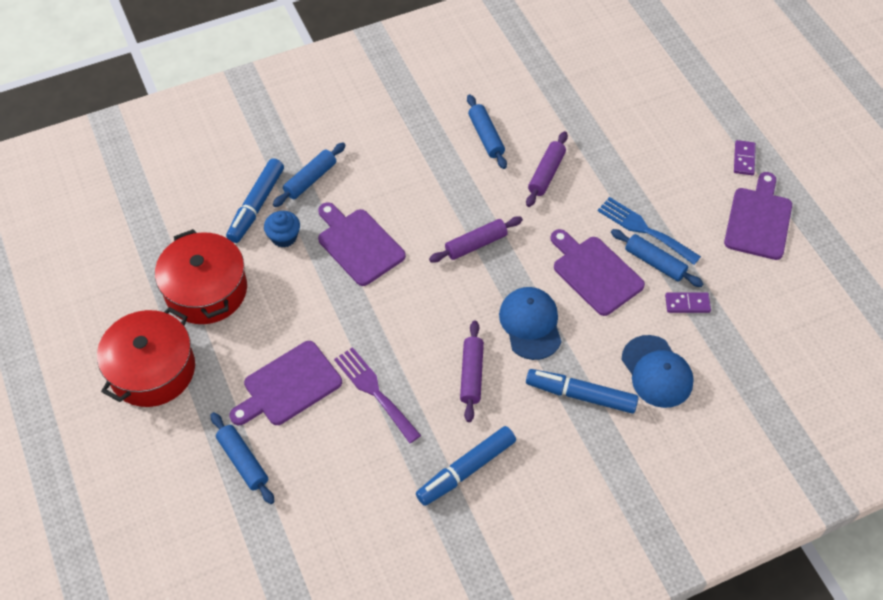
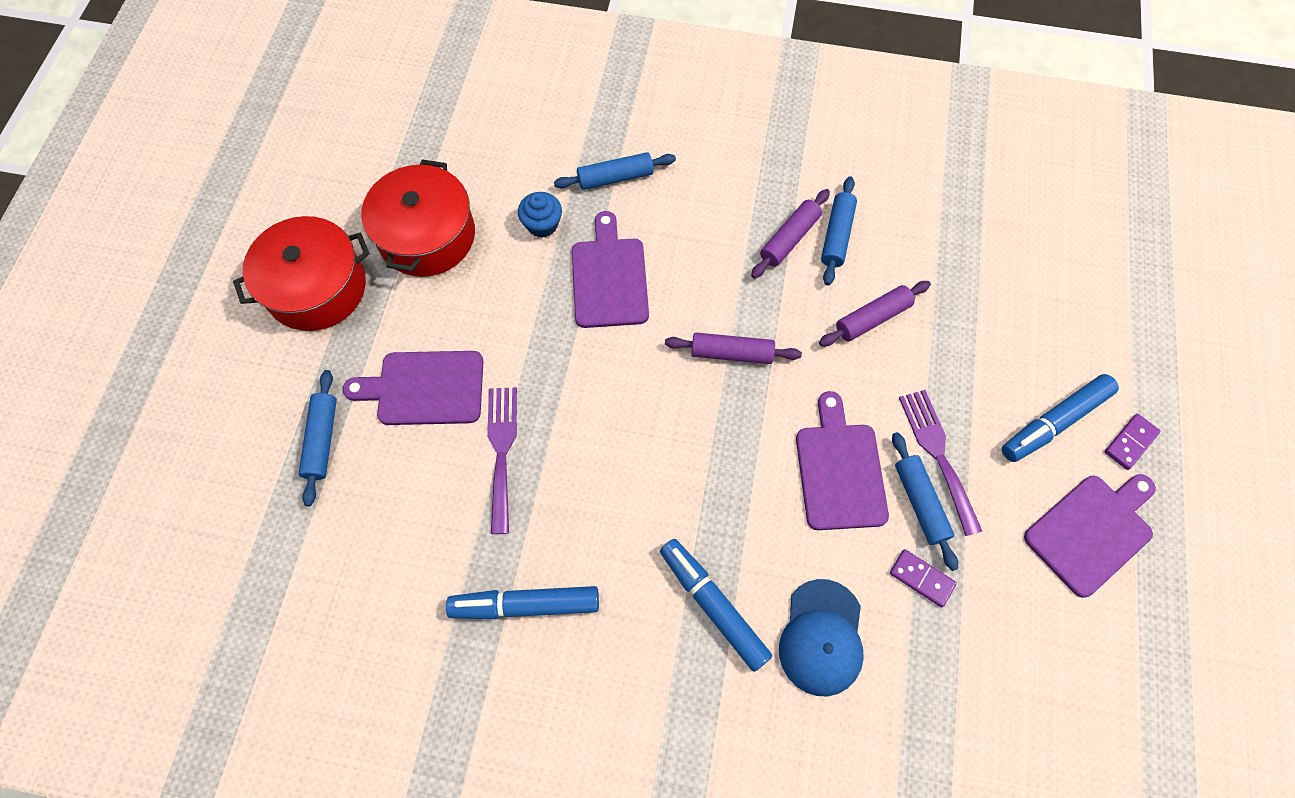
camera: 35 degrees right, 10 degrees up
(256, 205) = (541, 174): blue marker -> blue marker (1054, 422)
(471, 374) = (613, 500): purple rolling pin -> purple rolling pin (789, 239)
(530, 324) = (721, 484): blue cap -> none
(644, 229) = (937, 454): blue fork -> purple fork

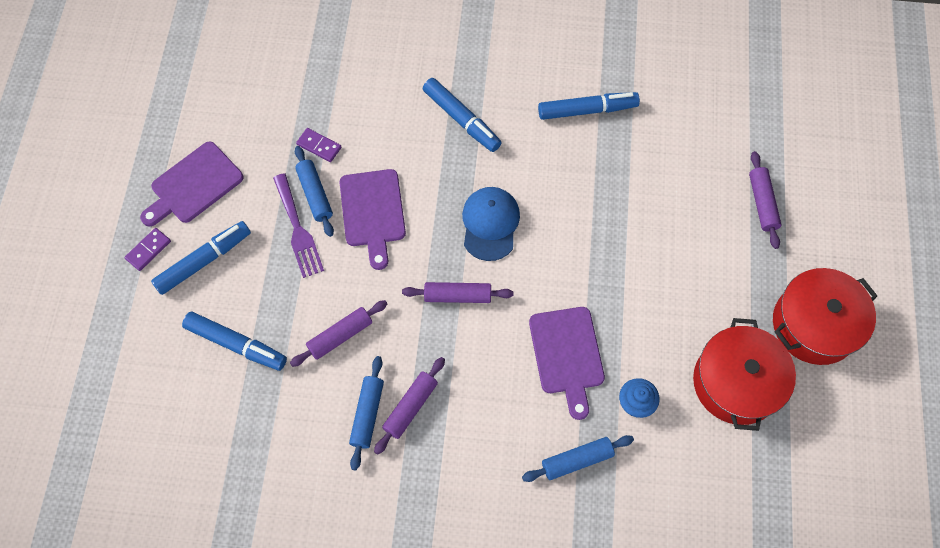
camera: 175 degrees right, 0 degrees up
(322, 440) = (762, 203): blue rolling pin -> purple rolling pin
(425, 388) = (697, 247): purple cutting board -> none
(501, 450) = (626, 206): purple fork -> none
(821, 637) = (389, 107): blue cap -> blue cap (490, 224)
(994, 318) = (236, 344): none -> blue marker

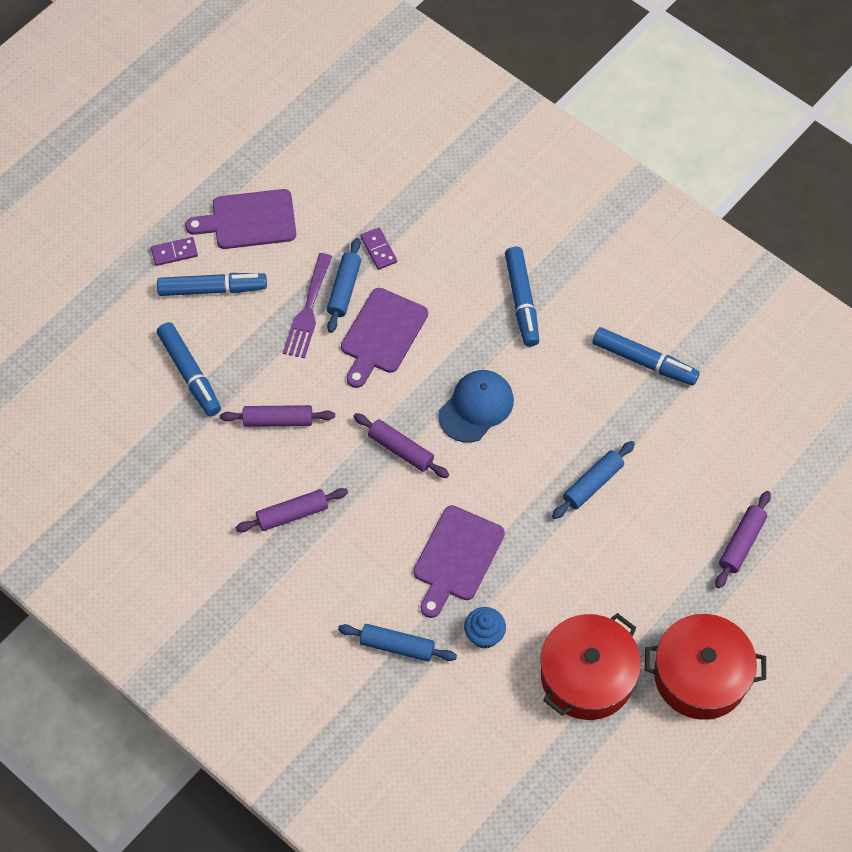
camera: 35 degrees right, 5 degrees down
(367, 414) = (253, 497): blue rolling pin -> blue rolling pin (593, 484)

